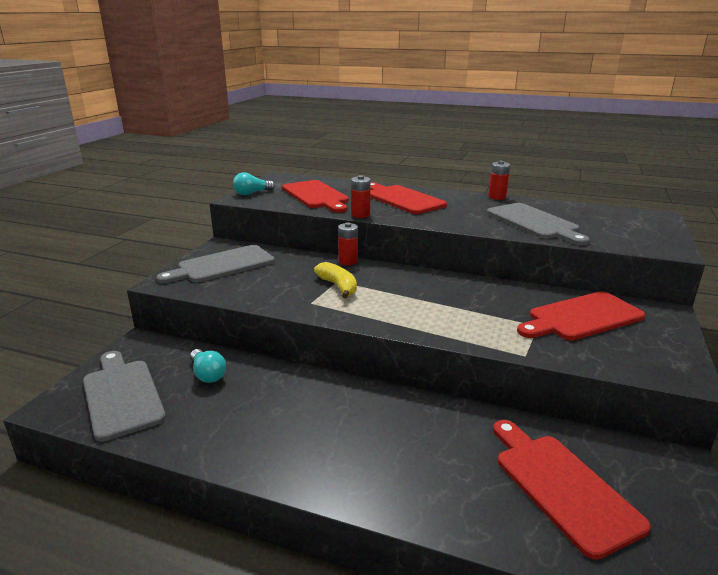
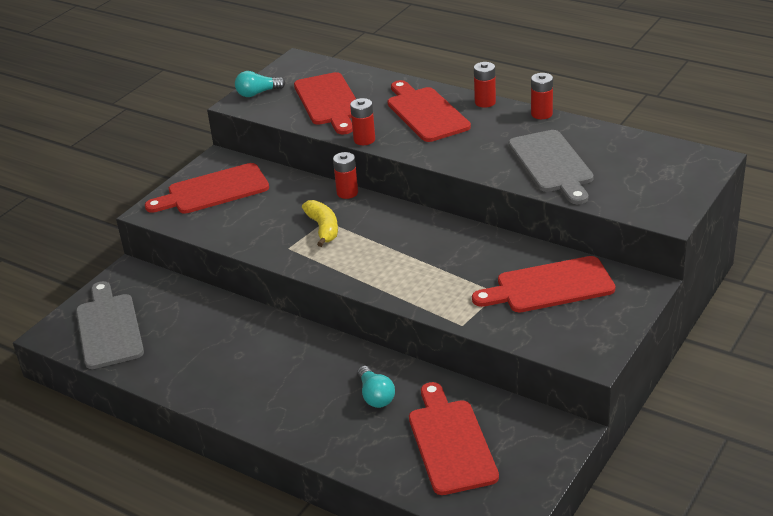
camera: 15 degrees right, 10 degrees up
(207, 374) = (186, 313): turquoise light bulb -> turquoise light bulb (375, 396)
(222, 265) = (213, 191): grey cutting board -> red cutting board
(446, 192) = (485, 102): none -> red battery

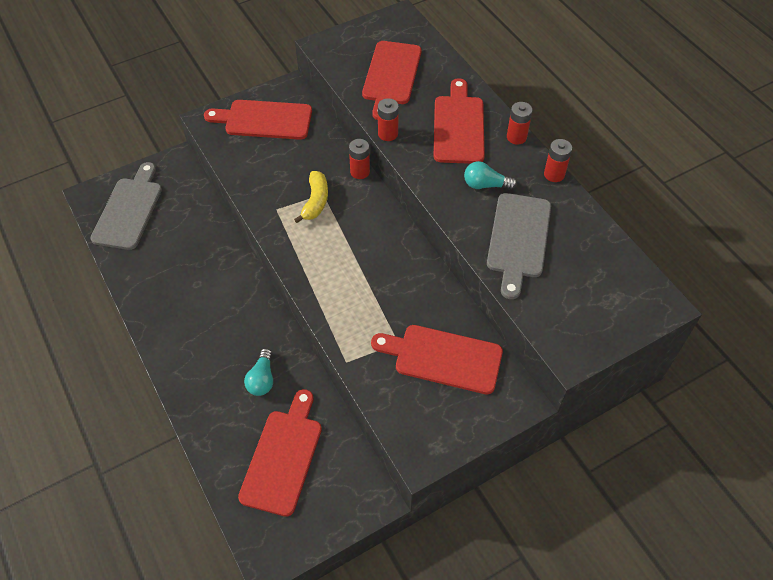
camera: 25 degrees right, 20 degrees up
(258, 93) = (344, 40): turquoise light bulb -> turquoise light bulb (485, 185)

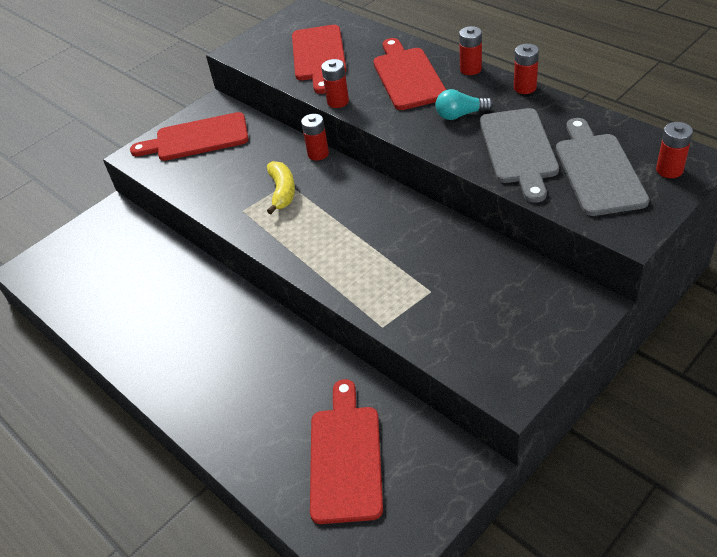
camera: 10 degrees left, 10 degrees down
(129, 210) = (74, 269): grey cutting board -> grey cutting board (597, 170)
(262, 379) = (288, 386): turquoise light bulb -> none
(443, 358) = (487, 291): red cutting board -> none
(634, 305) = (669, 170): none -> red battery

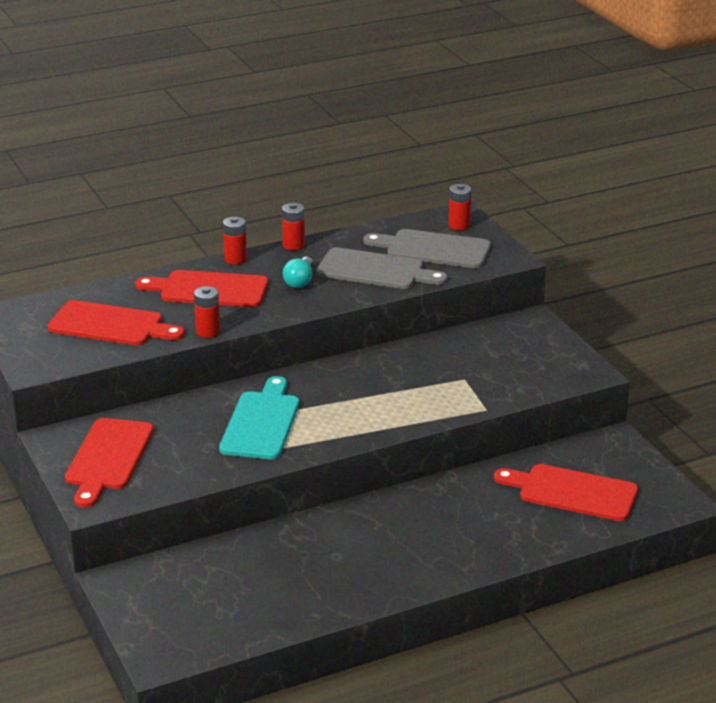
camera: 75 degrees left, 15 degrees down
(282, 192) = (261, 422): yellow banana -> turquoise cutting board
(318, 154) = (221, 391): red battery -> none

